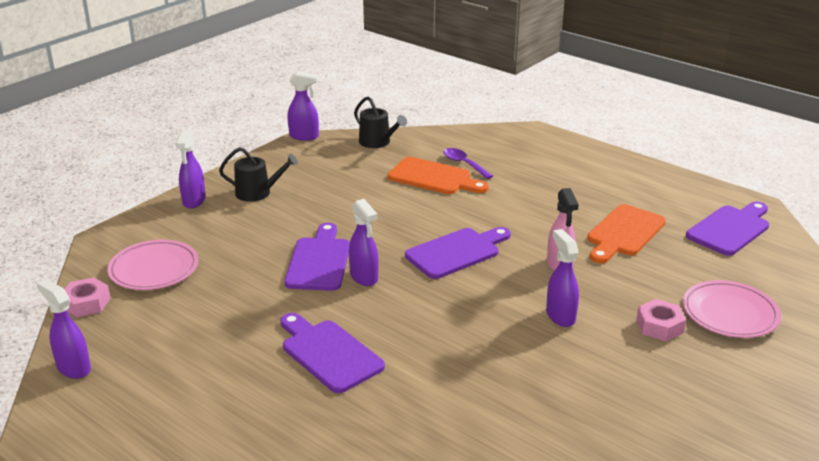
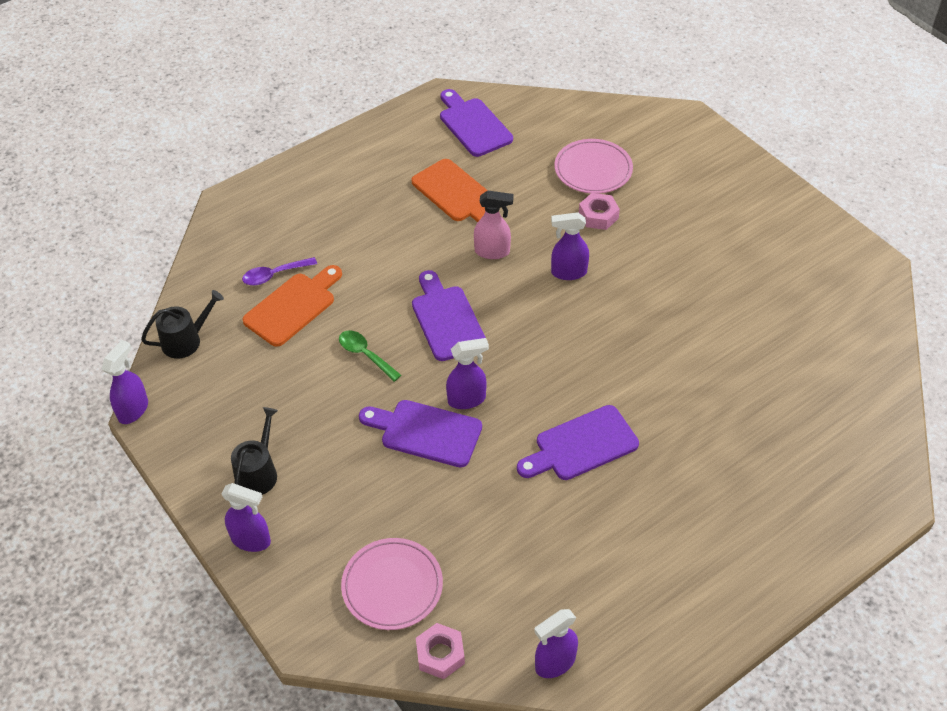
camera: 75 degrees left, 20 degrees up
(396, 218) = (365, 355): none -> green spoon

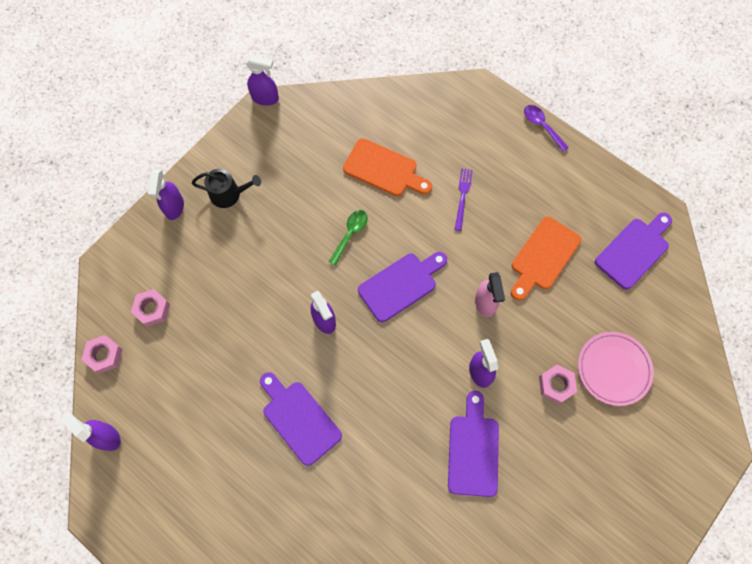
camera: 75 degrees right, 20 degrees up
(186, 340) = (333, 109): black watering can -> none
(274, 275) = (411, 146): purple spoon -> purple spoon (542, 126)
(358, 243) = (462, 197): none -> purple fork
(392, 586) = (152, 309): pink plate -> pink nut
(426, 432) = (287, 297): purple cutting board -> purple cutting board (473, 450)

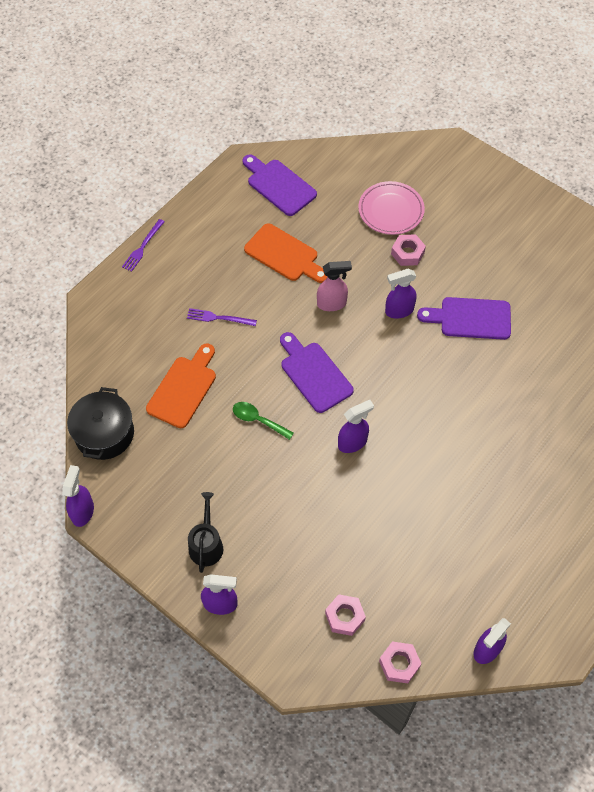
camera: 90 degrees left, 10 degrees down
(299, 419) = (454, 463): purple cutting board -> none
(338, 108) = (104, 433): none -> black pot
(542, 126) = (143, 247): purple spoon -> purple fork

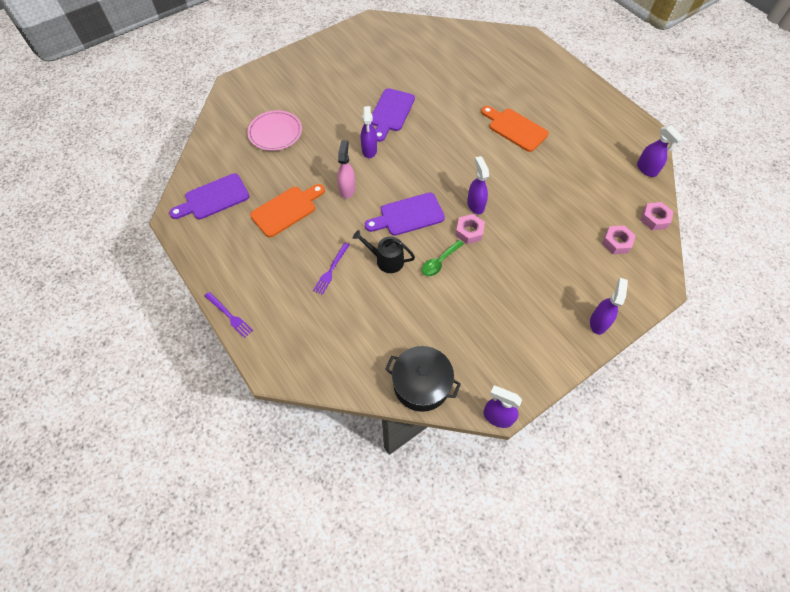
camera: 75 degrees left, 0 degrees up
(183, 388) = (393, 310): orange cutting board -> orange cutting board (515, 128)
(206, 544) = (545, 322): black watering can -> black watering can (386, 260)
(407, 253) = (319, 133): pink nut -> pink nut (469, 232)

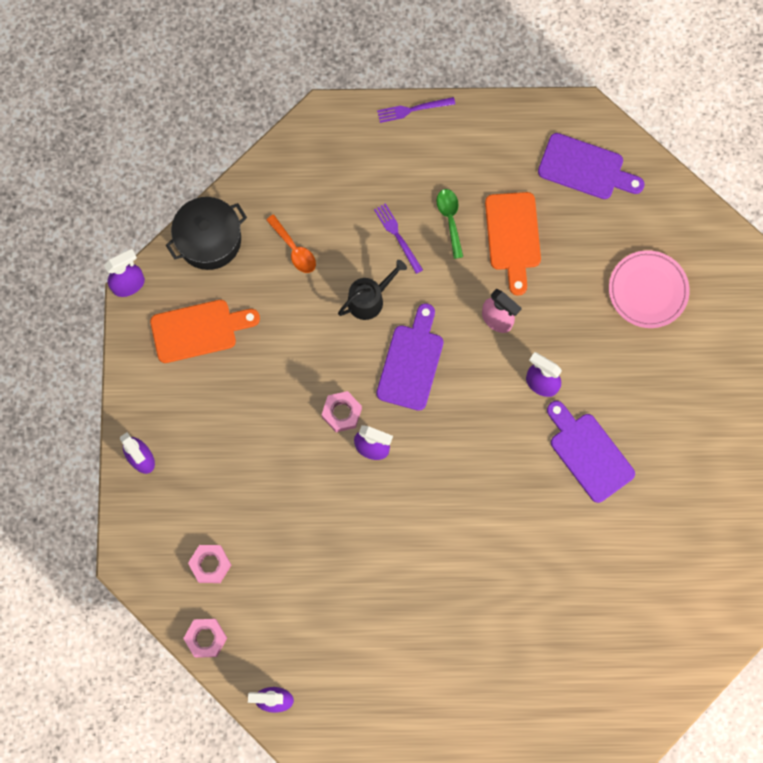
camera: 125 degrees right, 15 degrees up
(213, 198) = (585, 168): purple cutting board -> purple cutting board turned 105 degrees clockwise
(386, 324) = (294, 249): none -> orange spoon
(439, 262) = (327, 352): green spoon -> green spoon (450, 219)
(515, 128) = (452, 591): orange cutting board -> orange cutting board (199, 330)

